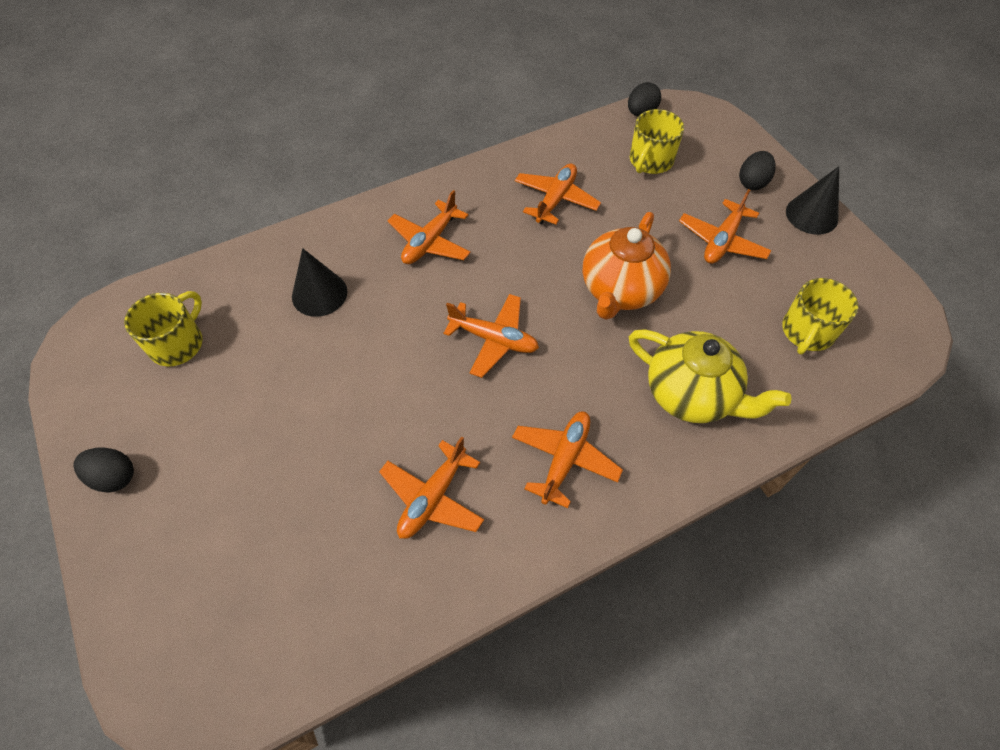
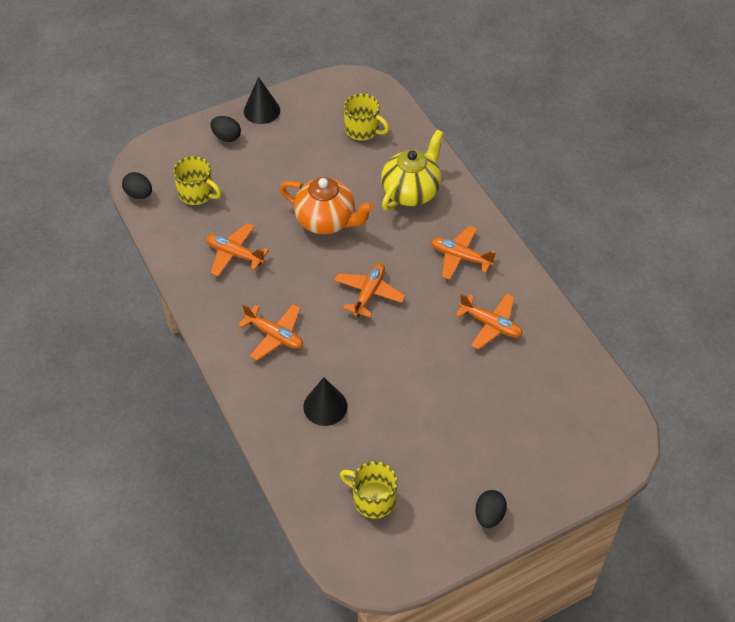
camera: 90 degrees left, 5 degrees down
(722, 241) = (283, 161): orange plane -> none

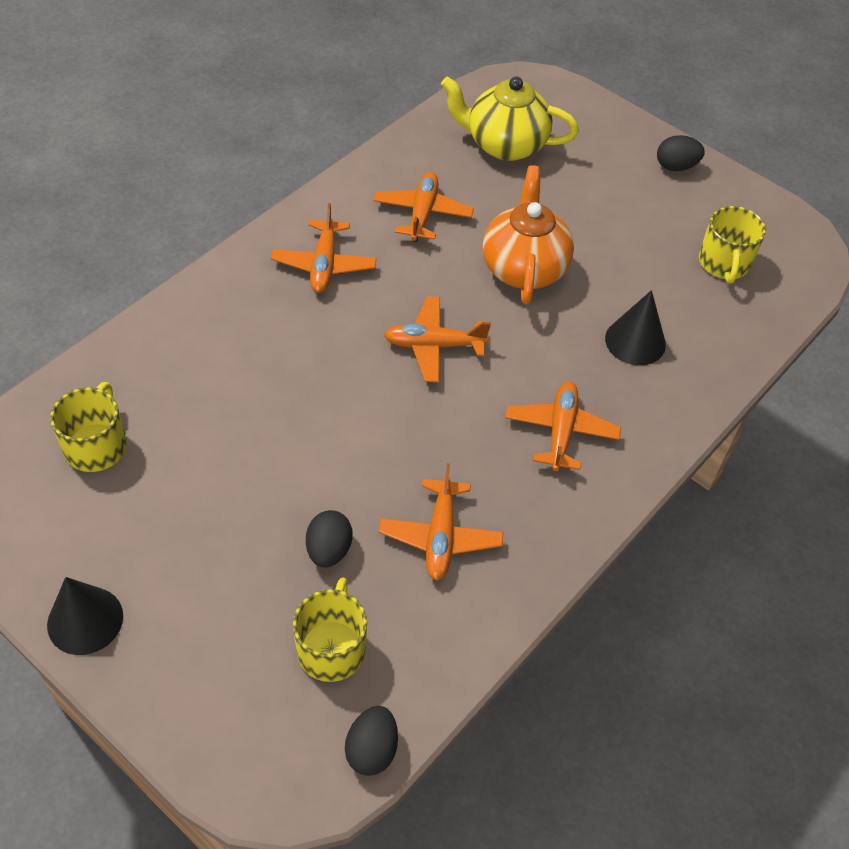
camera: 115 degrees left, 0 degrees up
(226, 137) = (174, 654): black egg -> black egg (329, 550)
(326, 221) = (319, 435): orange teapot -> orange teapot (524, 268)
(411, 191) = (219, 347): yellow teapot -> yellow teapot (505, 145)

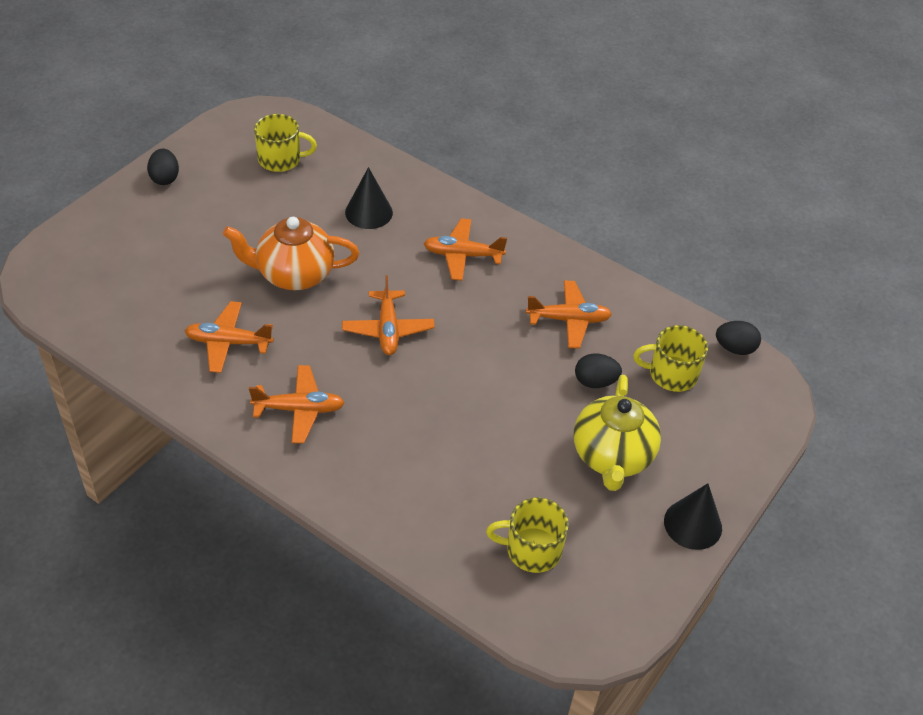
camera: 95 degrees left, 5 degrees down
(505, 145) = (132, 287): yellow teapot -> yellow teapot (612, 456)

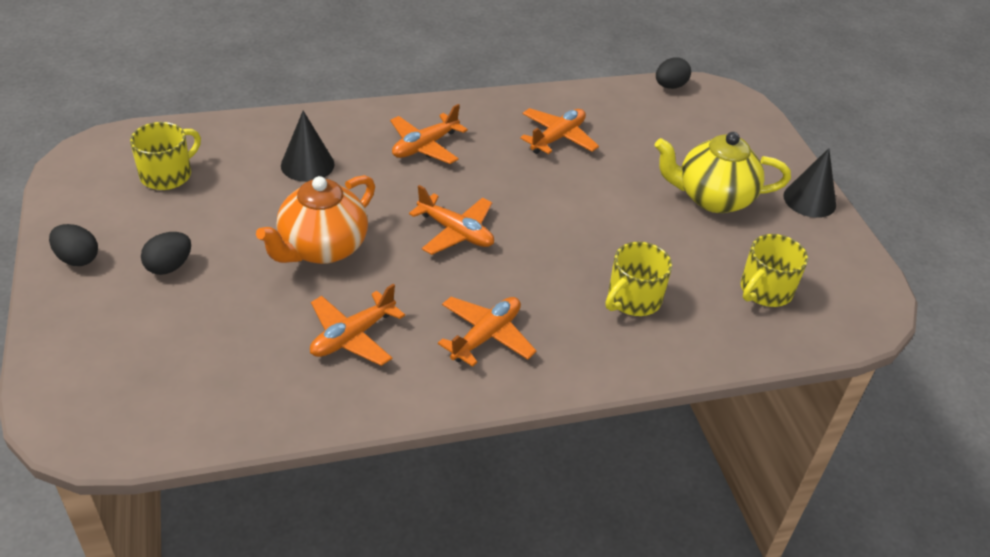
camera: 50 degrees left, 5 degrees down
(595, 382) = (633, 163): black egg -> black egg (169, 266)
(612, 456) = (713, 198): yellow teapot -> yellow teapot turned 135 degrees clockwise
(671, 374) = (663, 126): yellow mug -> yellow mug (633, 299)

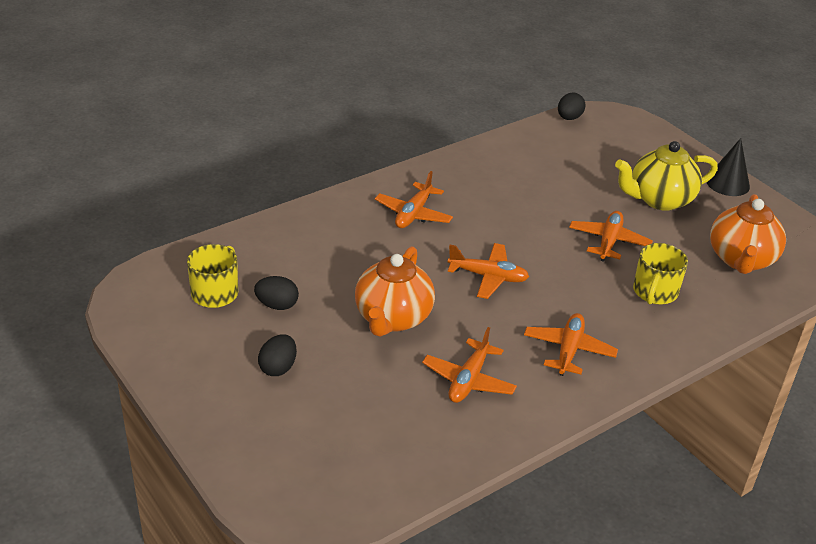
camera: 20 degrees left, 5 degrees down
(77, 259) = (193, 383): black egg -> black egg (277, 305)
(307, 164) = (329, 253): black cone -> none
(557, 138) = (513, 181): orange plane -> orange plane (609, 242)
(765, 290) = (741, 259): yellow mug -> orange teapot

